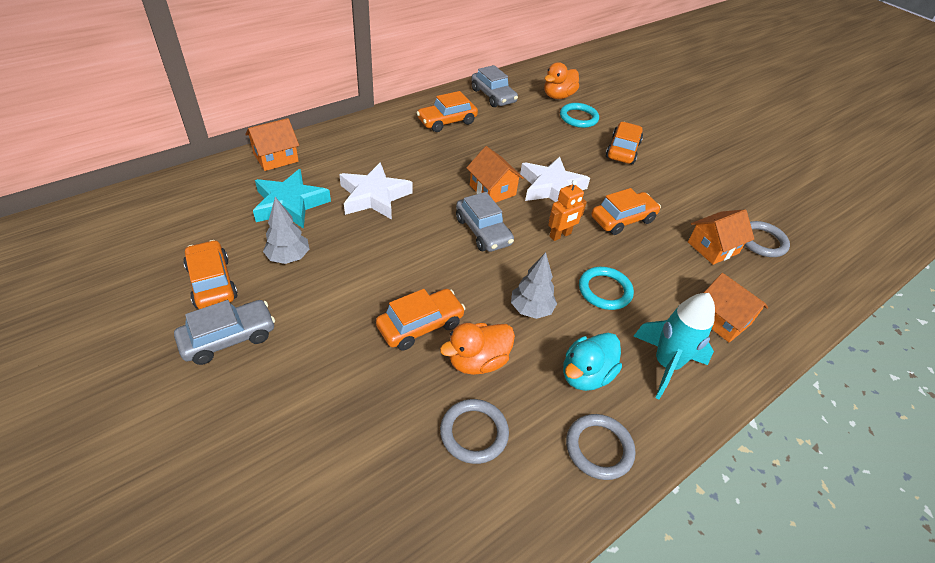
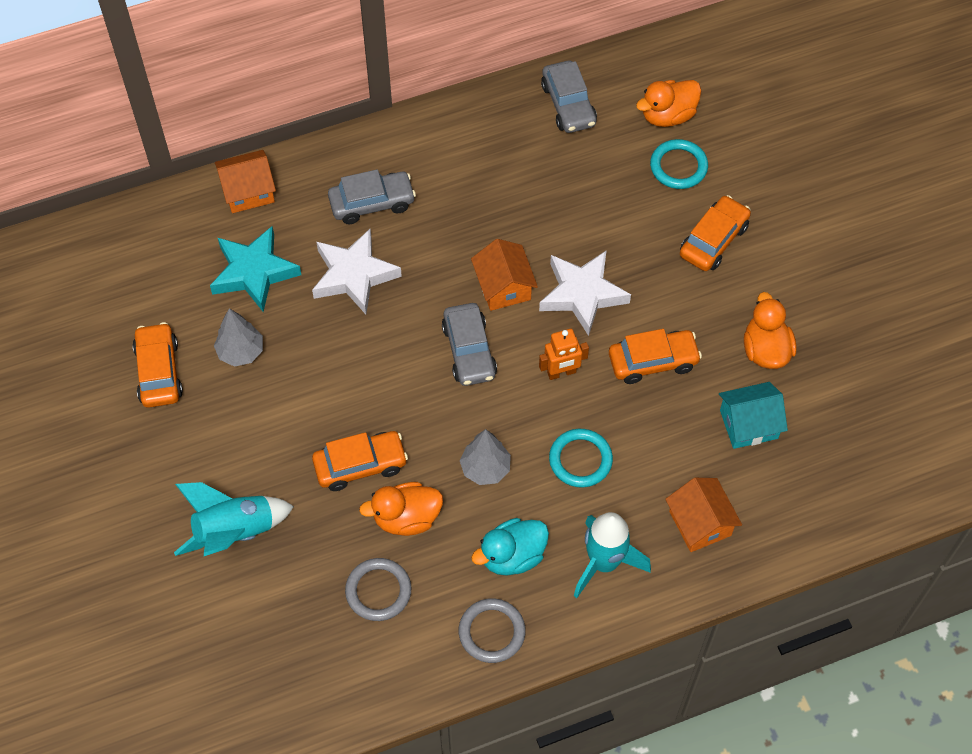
camera: 20 degrees right, 15 degrees up
(229, 338) = (169, 443): grey car -> grey car (372, 203)
(310, 406) = (234, 532): none -> turquoise rocket
(447, 121) = (484, 151): orange car -> none
(694, 203) = (765, 350): none -> orange duck
(713, 247) = (748, 424): orange house -> turquoise house
(762, 241) = (821, 426): grey ring -> none

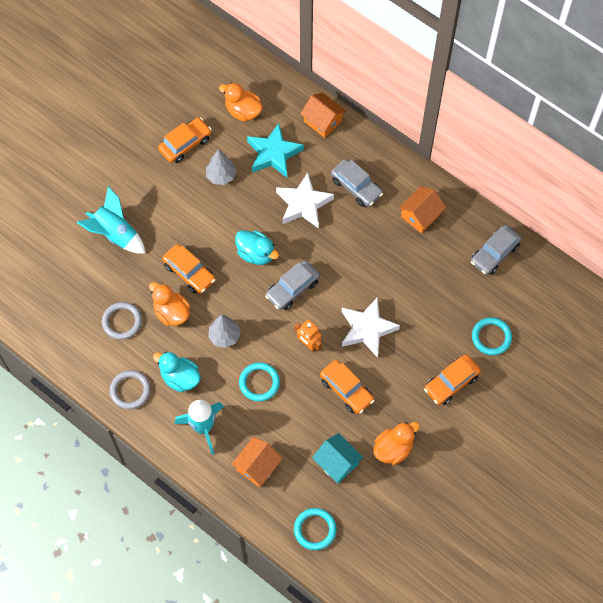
camera: 60 degrees right, 5 degrees up
(388, 368) = (256, 253): none -> turquoise duck
(503, 286) = (345, 284): orange house -> orange house (420, 215)
(667, 115) = (524, 313): orange duck -> orange duck (243, 111)
(713, 240) = (451, 383): orange car -> orange car turned 135 degrees clockwise
(827, 498) = (315, 529): none -> turquoise ring

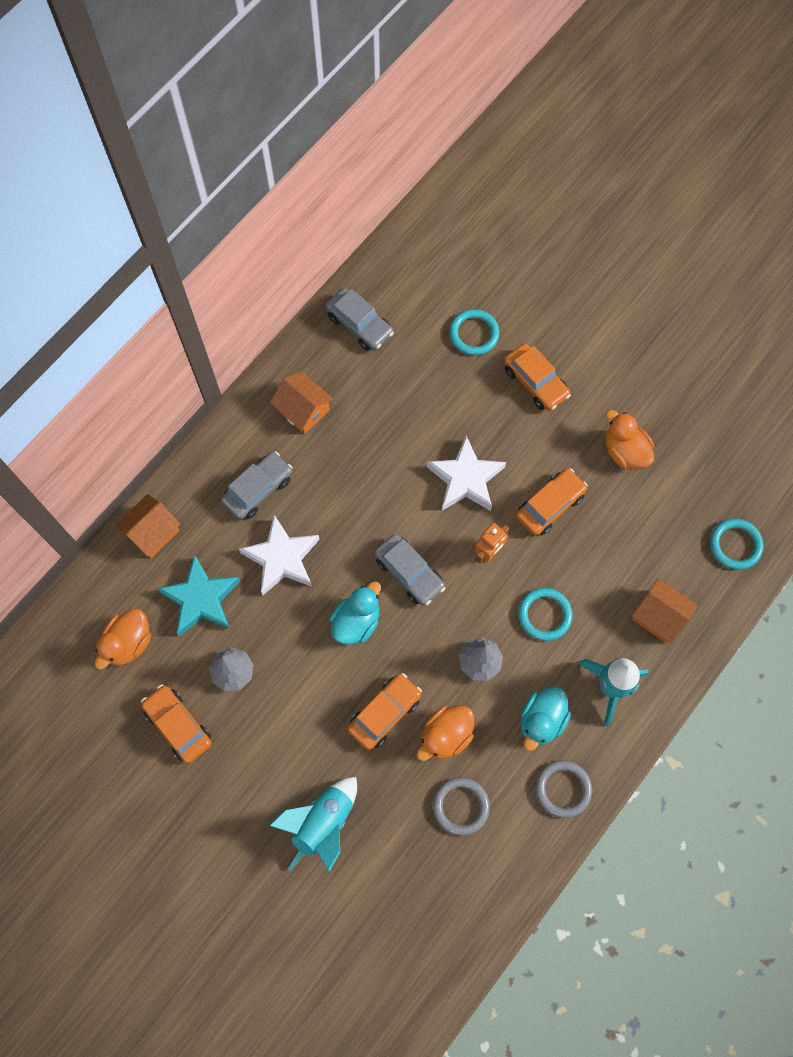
camera: 90 degrees left, 5 degrees up
(337, 462) = (647, 518): turquoise house -> none

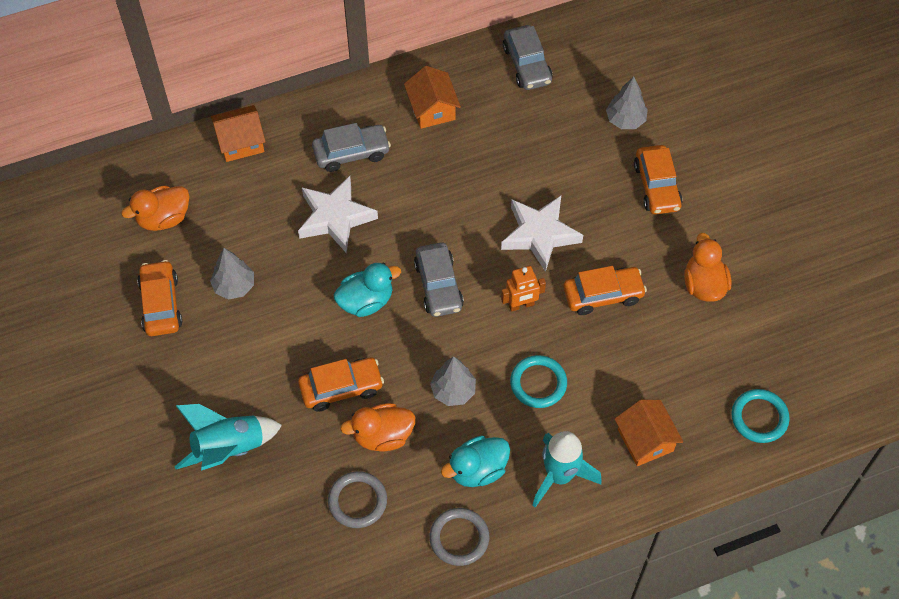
camera: 30 degrees right, 10 degrees down
(201, 599) = (246, 215): turquoise star -> none
(474, 334) = (625, 120): turquoise ring -> grey tree

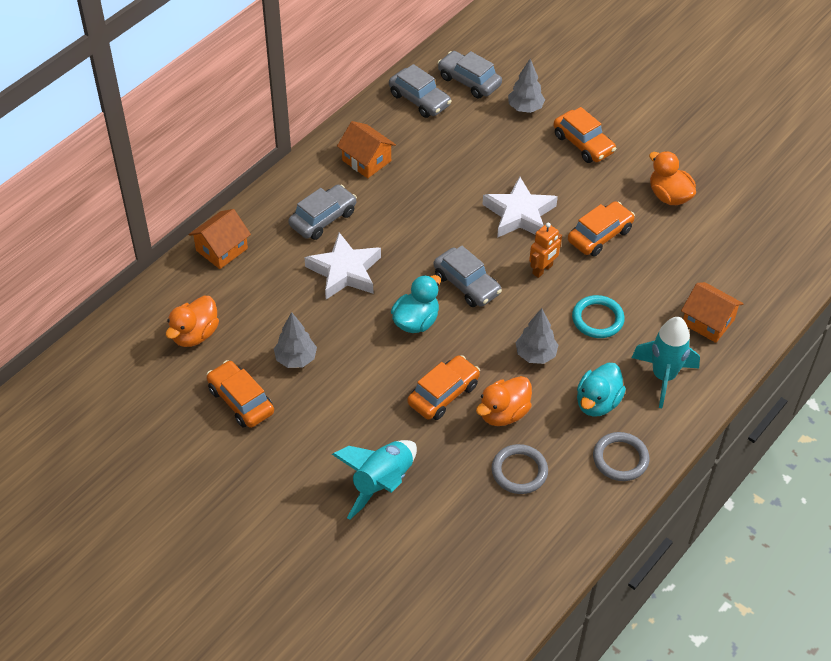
camera: 30 degrees left, 10 degrees down
(589, 65) = (469, 81): none -> grey car
(759, 417) = (777, 268): turquoise ring -> none

